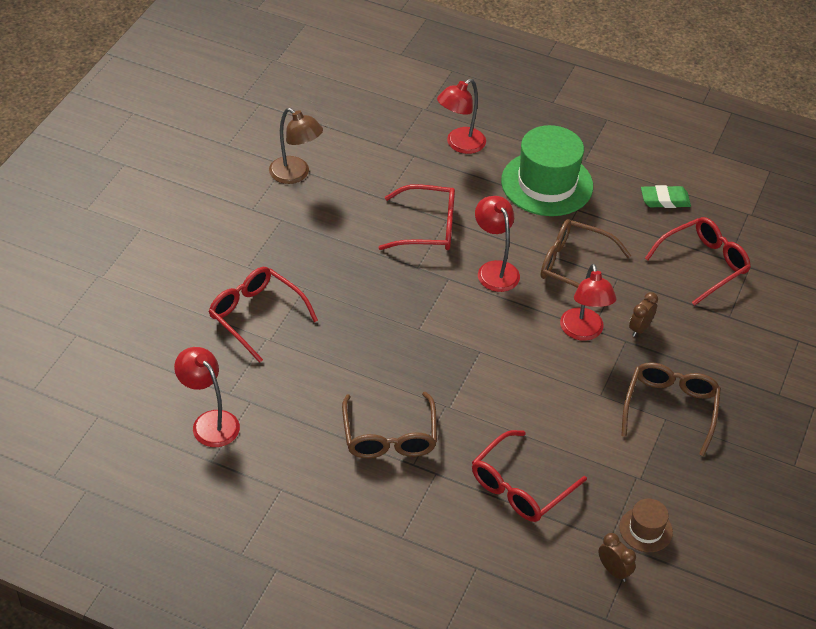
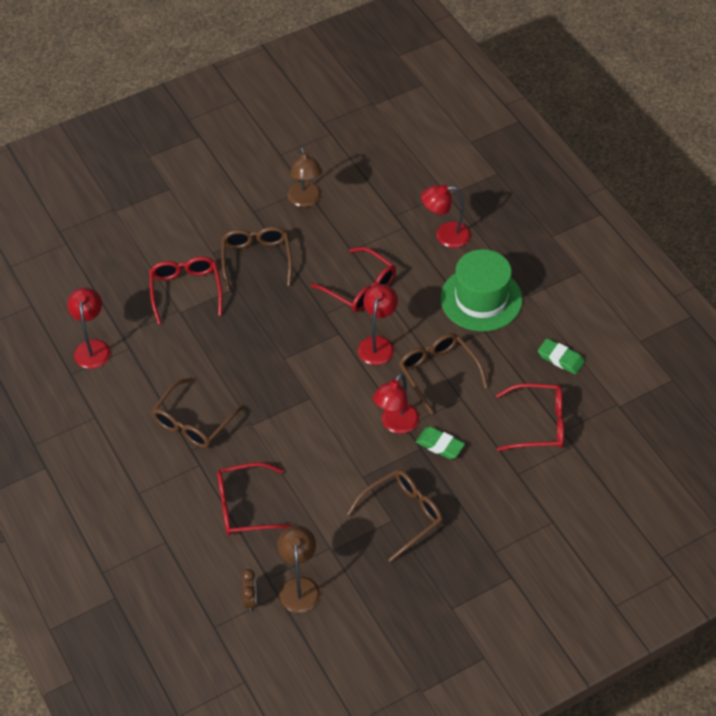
camera: 40 degrees right, 5 degrees up
(300, 251) = (256, 259): none -> brown glasses
(640, 328) = (440, 445): brown clock -> green eraser
(646, 529) = (299, 586): brown hat -> brown lamp

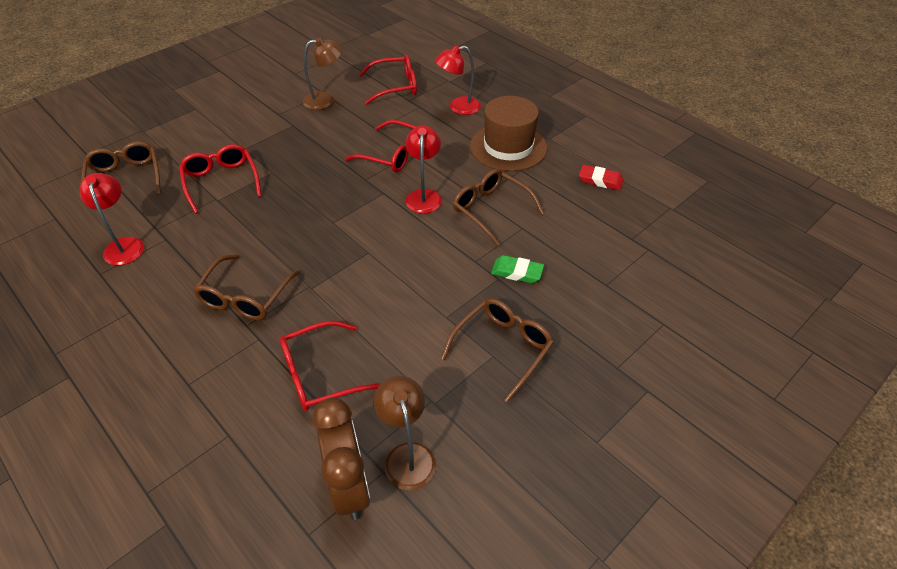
camera: 15 degrees left, 5 degrees down
(250, 599) = (349, 486): brown clock -> brown clock, size x2.14
(256, 259) = (288, 148): brown glasses -> brown glasses (126, 178)
(305, 200) = (325, 100): brown lamp -> brown lamp turned 75 degrees counterclockwise
(396, 424) = (465, 261): red lamp -> none
(481, 299) = (508, 147): green hat -> brown hat
(539, 424) = (606, 236): red glasses -> red glasses (395, 86)
(560, 358) = (600, 180): green eraser -> red eraser

